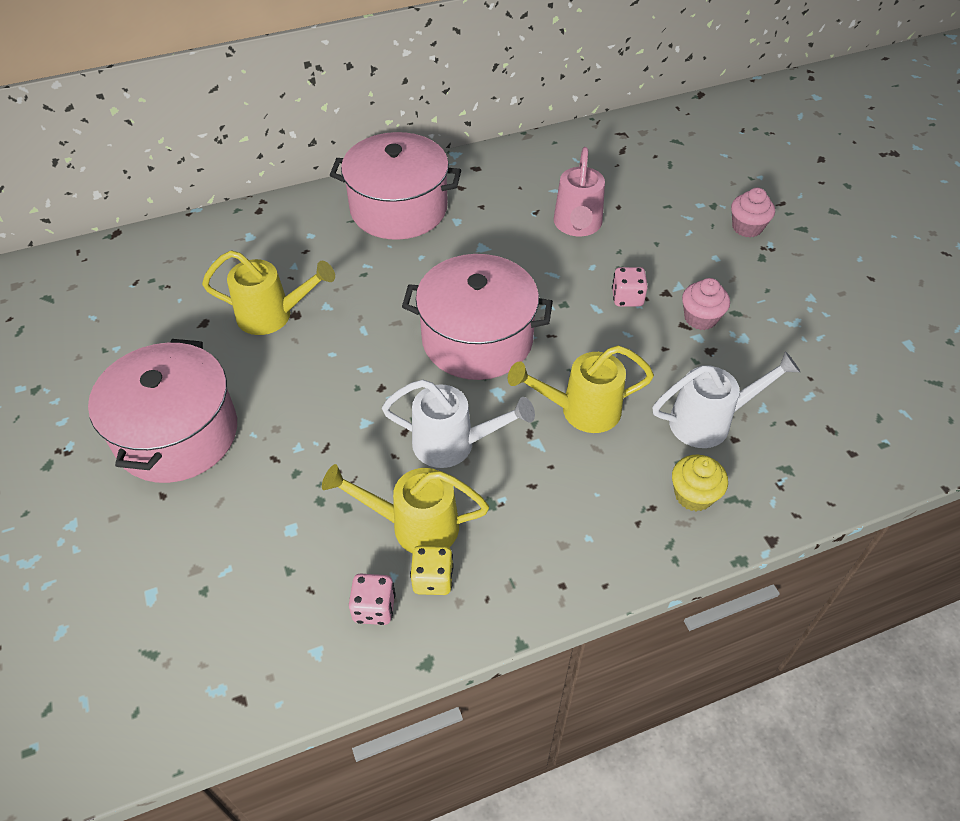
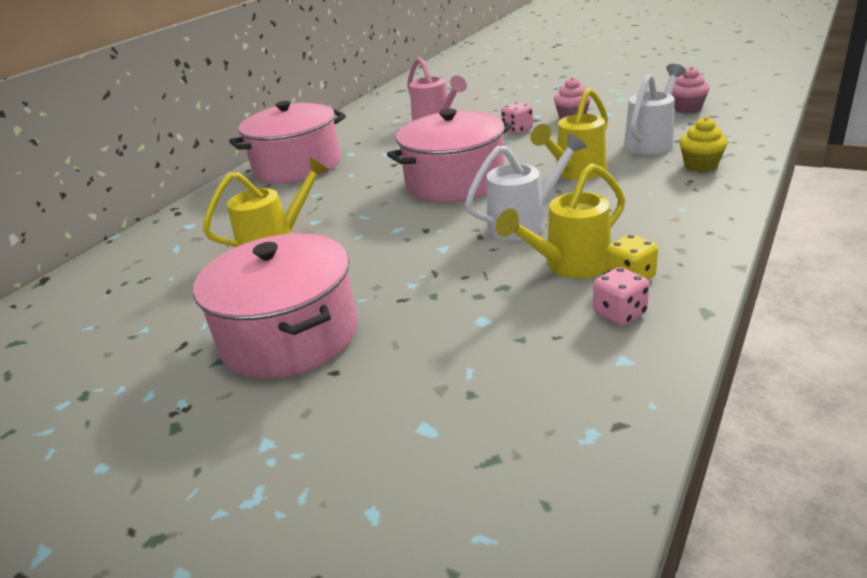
camera: 35 degrees left, 20 degrees down
(747, 227) = (534, 86): pink cupcake -> pink cupcake (687, 109)

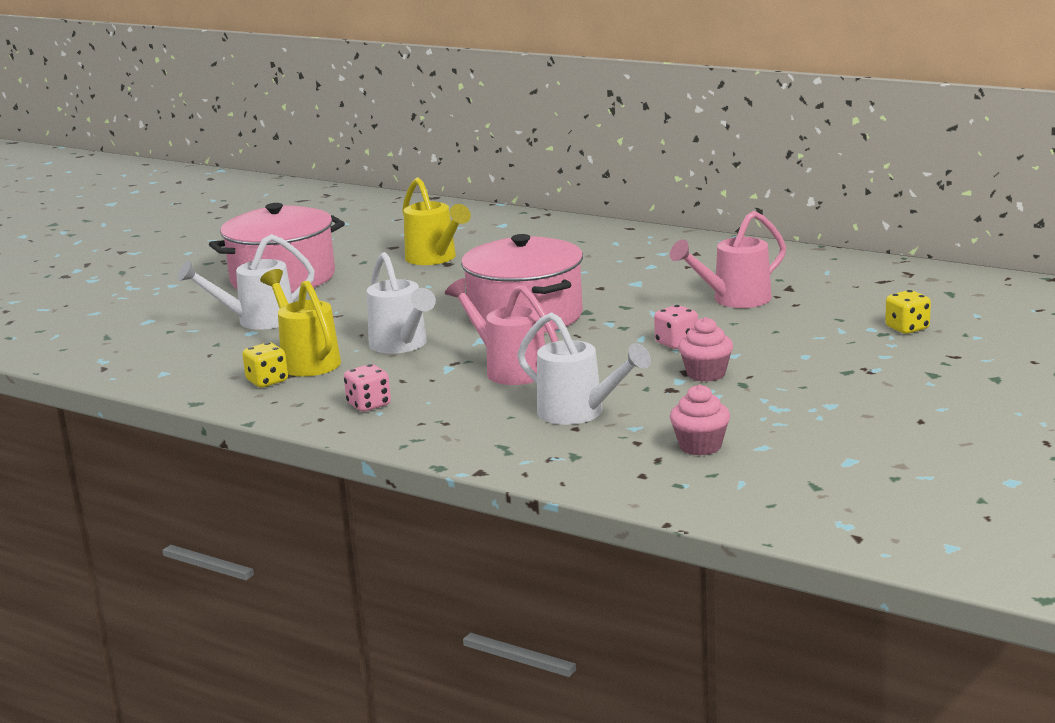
camera: 90 degrees right, 10 degrees down
(297, 166) = (625, 247): pink pot -> none
(444, 323) = (257, 321): none -> white watering can
(493, 84) = (907, 328): none -> yellow dice
(576, 172) = (509, 370): yellow watering can -> pink watering can
(619, 313) = (219, 374): pink dice -> pink dice (369, 405)
(700, 165) = (483, 432): yellow cupcake -> none

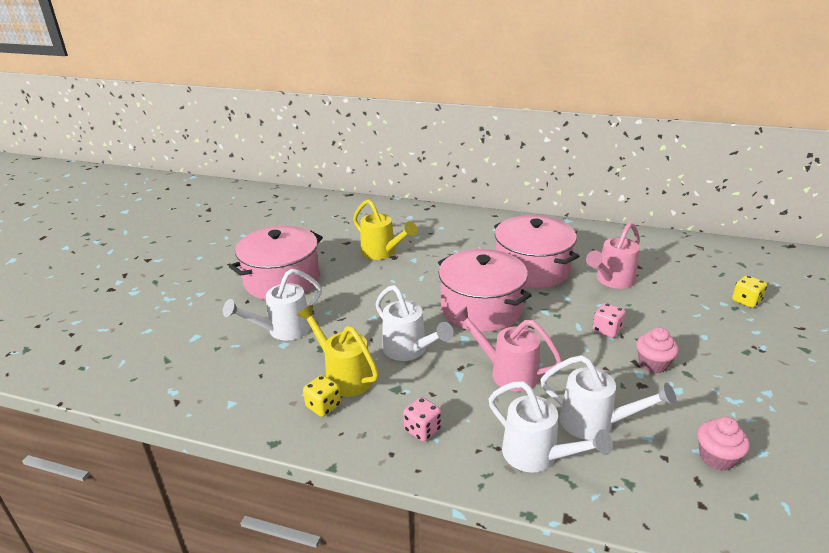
camera: 15 degrees left, 10 degrees up
(486, 431) = (537, 456): none -> white watering can
(630, 284) = (532, 269): none -> pink pot

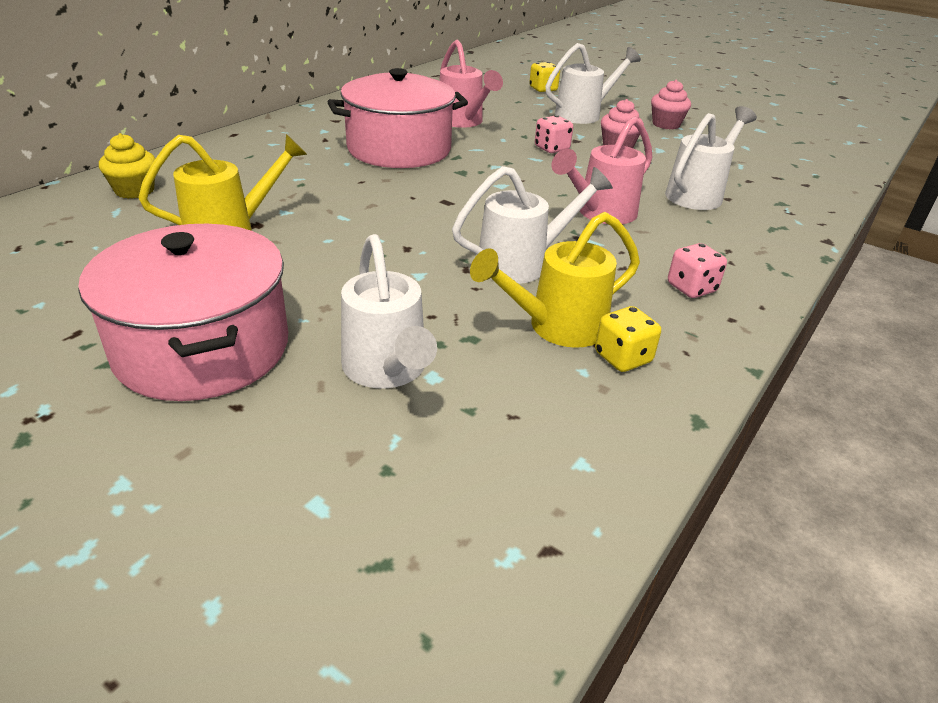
camera: 75 degrees left, 5 degrees up
(404, 217) = (134, 190): none -> yellow cupcake
(481, 308) = (460, 196): pink pot -> none
(537, 456) = (743, 233): white watering can -> white watering can (583, 114)
(717, 457) = (750, 162): pink cupcake -> pink cupcake (666, 124)

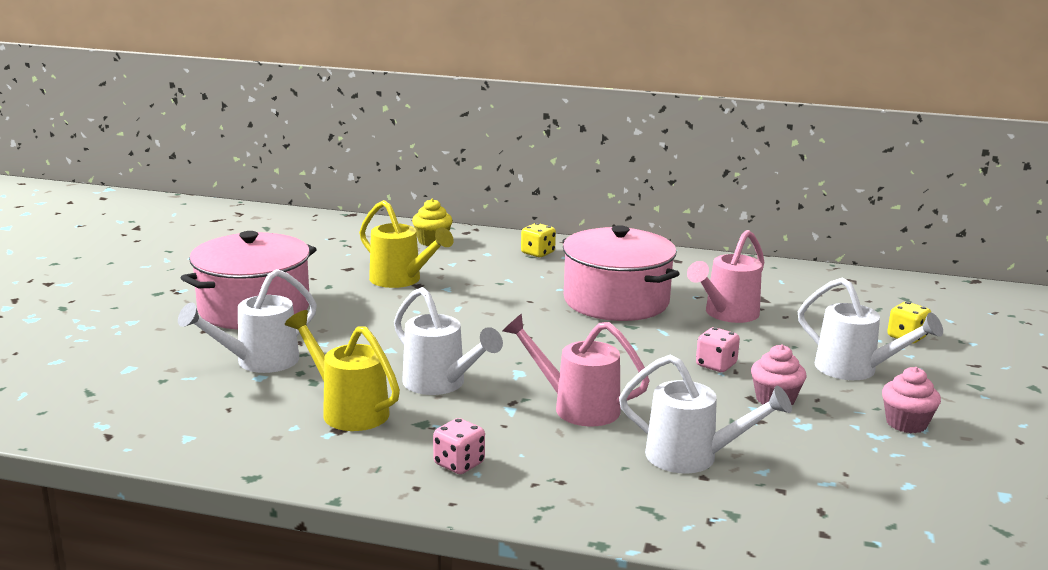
camera: 70 degrees right, 15 degrees down
(622, 358) = (320, 440): yellow dice -> yellow dice (538, 253)

